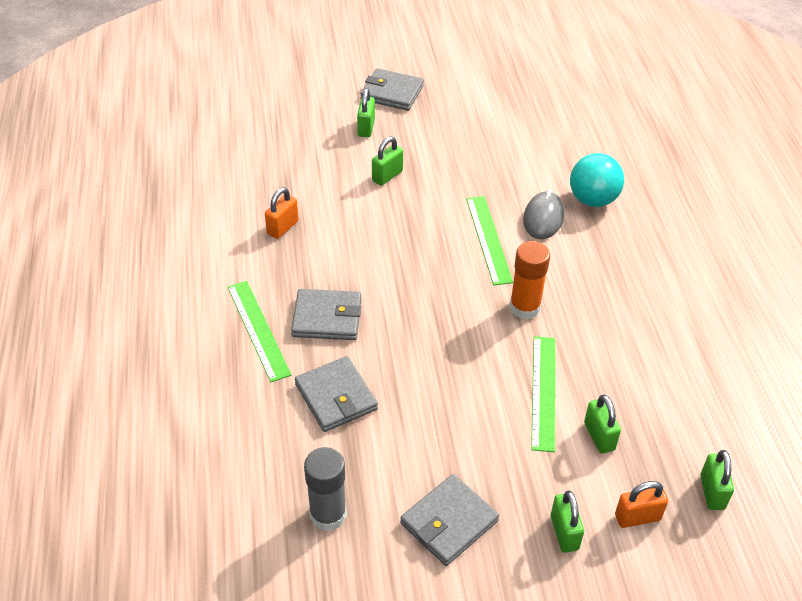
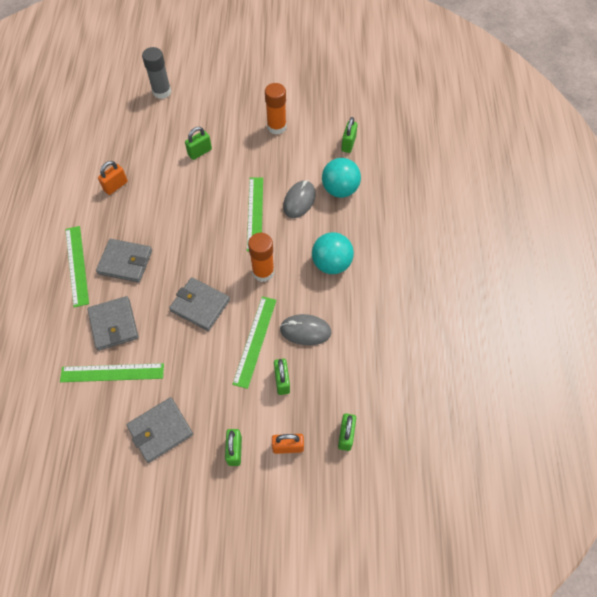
camera: 10 degrees right, 15 degrees up
(328, 514) = (83, 412): grey glue stick -> grey glue stick (162, 92)
(354, 458) = (112, 373): none -> green ruler
(366, 128) = (197, 110): green padlock -> green padlock (348, 144)
(392, 93) = (224, 82): grey wallet -> grey wallet (200, 305)
(481, 137) = (276, 127): none -> orange glue stick
(608, 371) = (305, 331): none -> grey mouse
(614, 287) = (331, 264): none -> turquoise ball

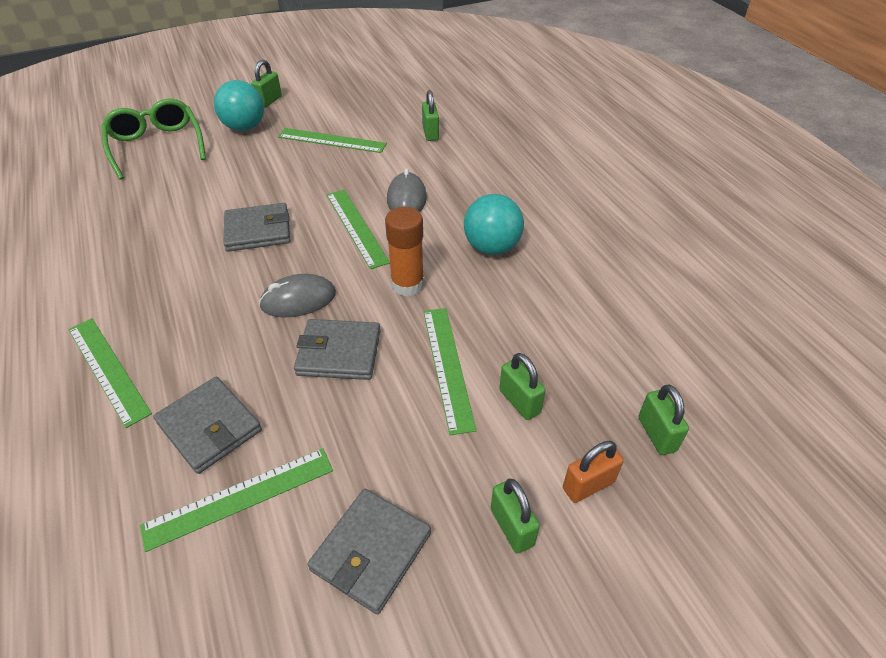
camera: 25 degrees left, 15 degrees down
(116, 186) = (132, 256): orange padlock -> none
(125, 262) = (191, 339): grey wallet -> grey wallet (258, 231)
(162, 92) = (156, 146): grey glue stick -> green glasses
(200, 152) = (242, 188): green padlock -> green padlock (269, 101)
(276, 127) = (332, 140): orange glue stick -> green ruler
(305, 331) = (509, 330): grey mouse -> grey mouse (298, 300)
(340, 189) = (450, 175): turquoise ball -> turquoise ball (244, 127)

